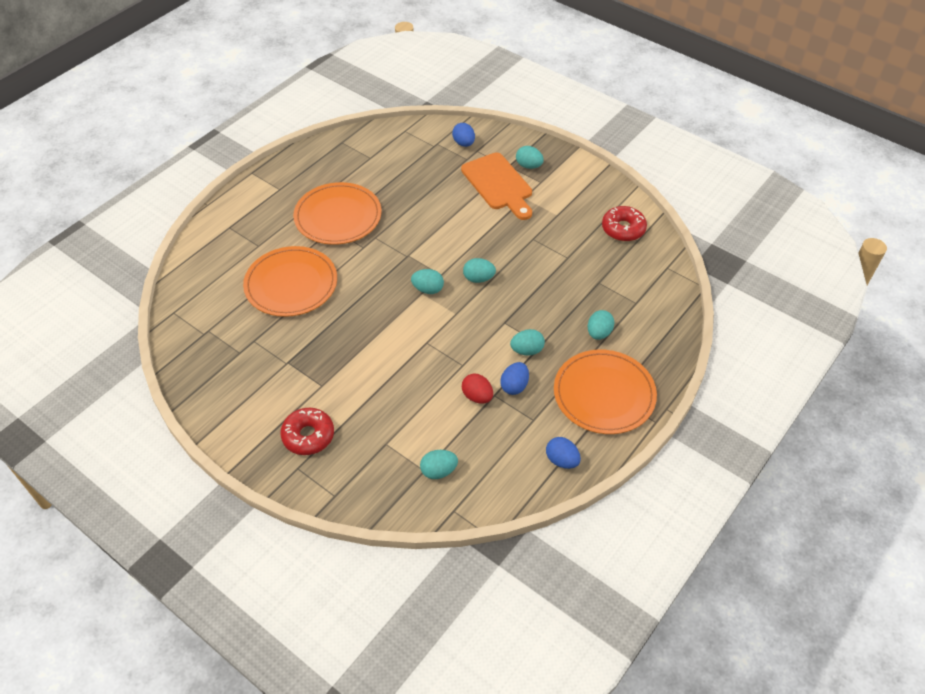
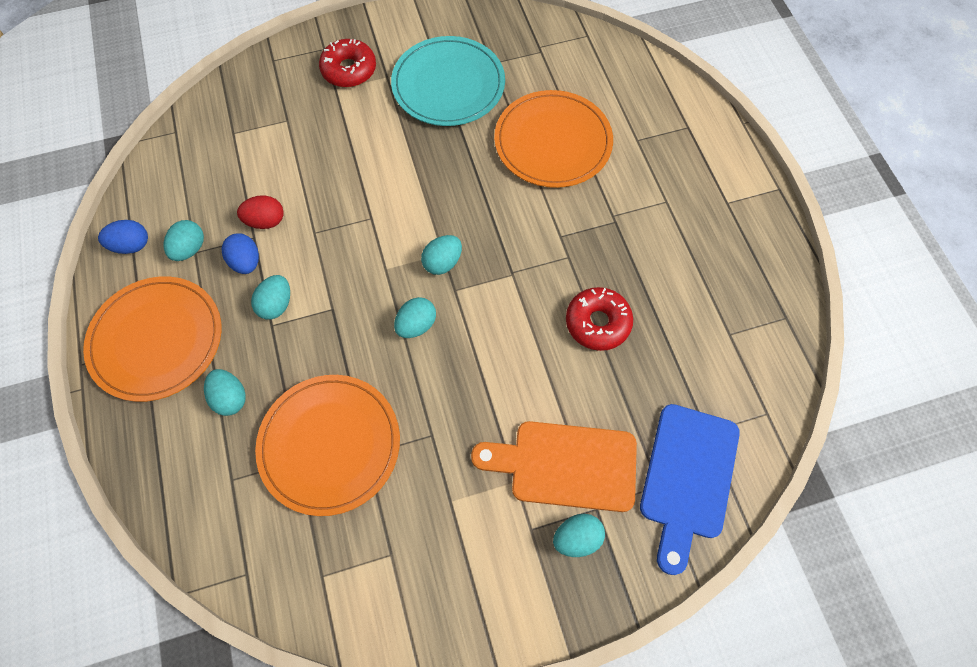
camera: 125 degrees right, 15 degrees up
(279, 366) = (448, 85): none -> turquoise plate
(338, 216) = (633, 237): orange plate -> orange plate (330, 445)
(438, 471) = (221, 142): turquoise egg -> turquoise egg (190, 249)
(464, 143) = (687, 478): blue egg -> blue cutting board
(623, 229) = (356, 573): red donut -> red donut (597, 323)

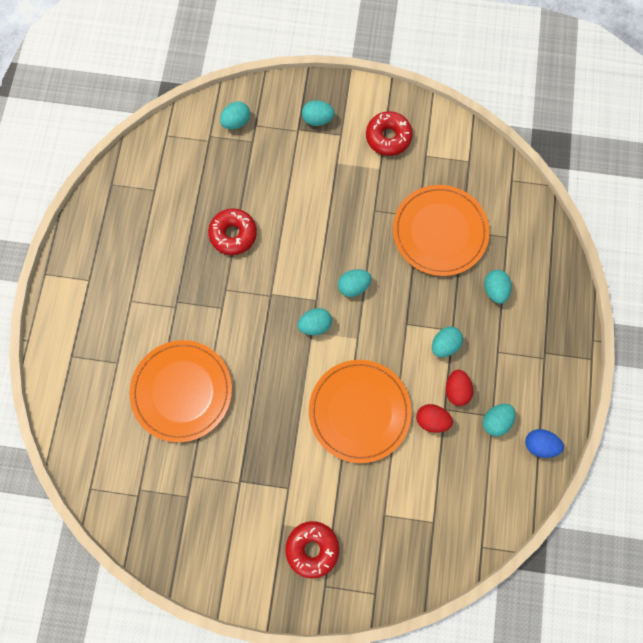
camera: 155 degrees left, 10 degrees up
(156, 340) = (535, 354): orange plate -> orange plate (359, 411)
(246, 262) = (456, 389): blue egg -> red egg
(448, 85) = (235, 490): turquoise plate -> none
(459, 558) = (388, 137): none -> red donut
(565, 465) = (303, 159): orange cutting board -> none
(687, 478) = (236, 122): blue cutting board -> turquoise egg

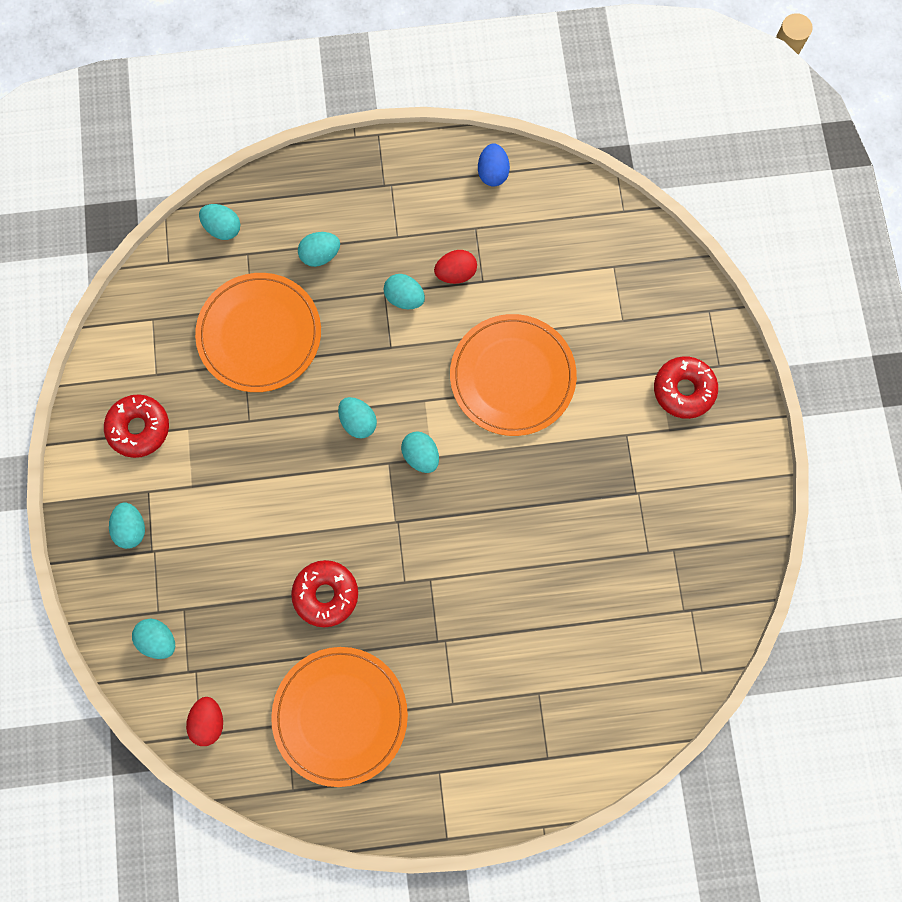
camera: 105 degrees left, 0 degrees up
(182, 391) = (550, 597): orange plate -> orange plate (340, 715)
(431, 419) = (499, 293): red egg -> red egg (209, 721)
(495, 420) = (479, 223): turquoise egg -> turquoise egg (223, 228)

